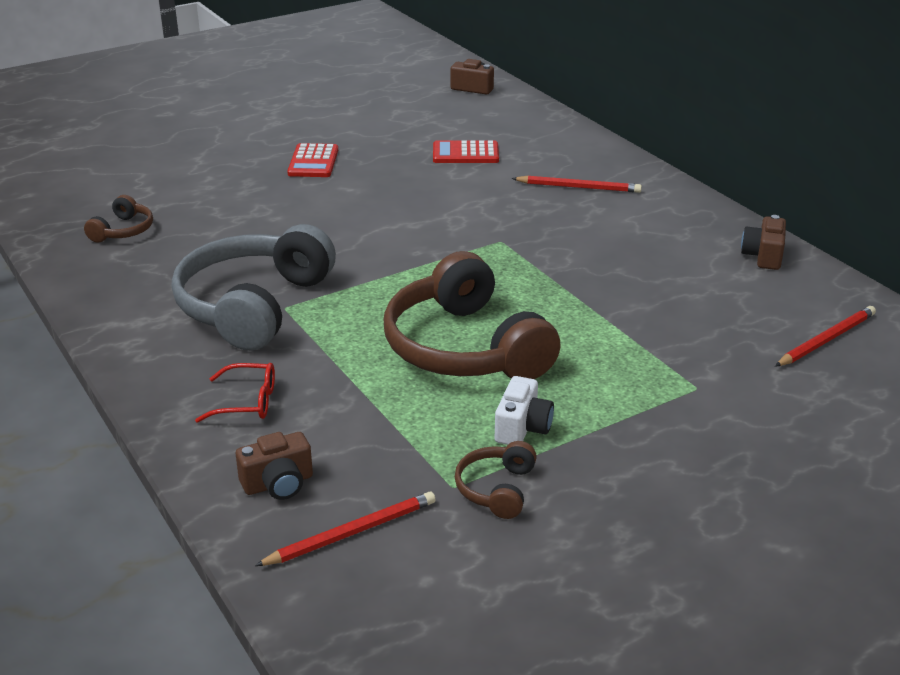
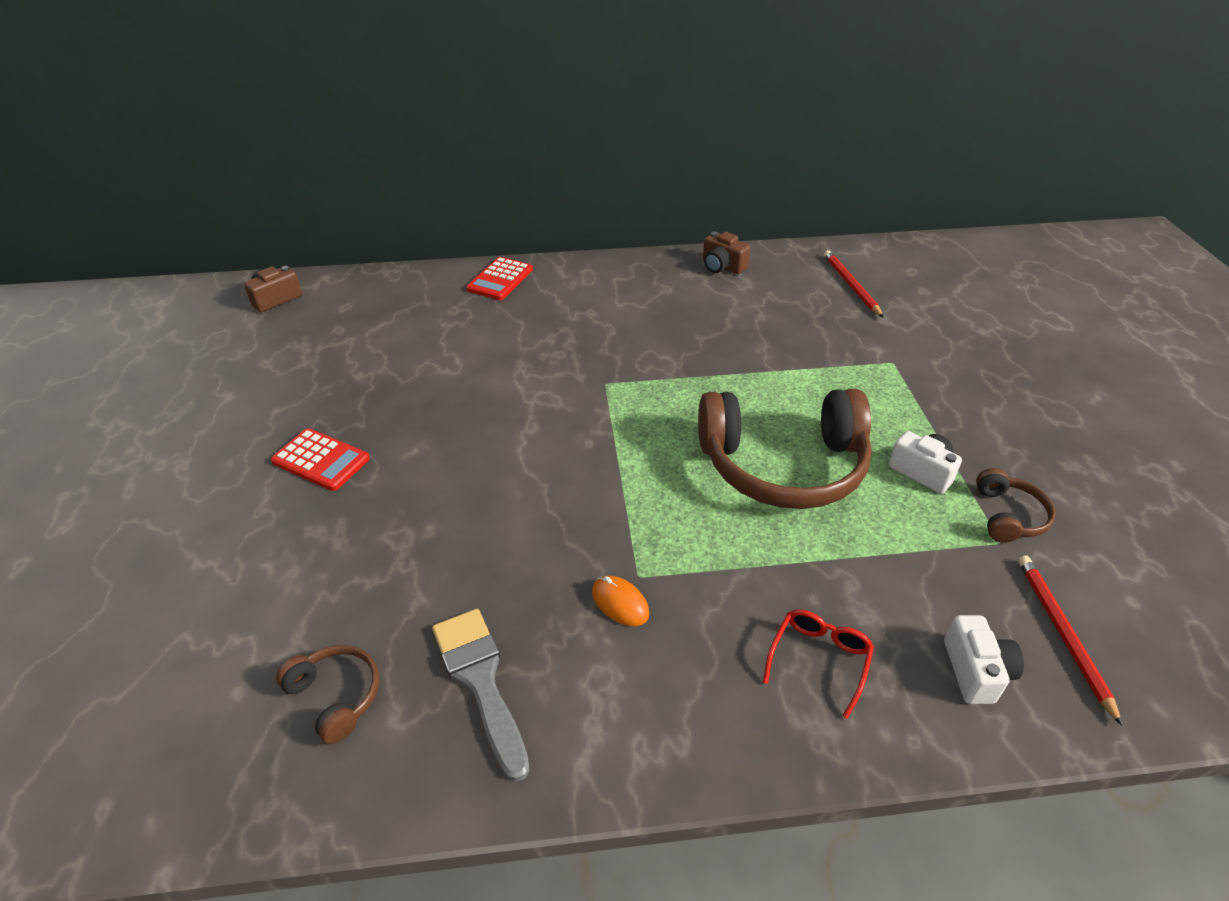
camera: 65 degrees left, 10 degrees up
(157, 272) = (480, 681): none -> grey brush
(253, 306) = (620, 603): grey headphones -> orange mouse
(278, 483) = (976, 671): brown camera -> white camera
(465, 153) = (414, 349): red calculator -> red calculator (500, 279)
(496, 489) = (1008, 516): brown headphones -> brown headphones turned 120 degrees counterclockwise
(579, 187) = (543, 308): red pencil -> none

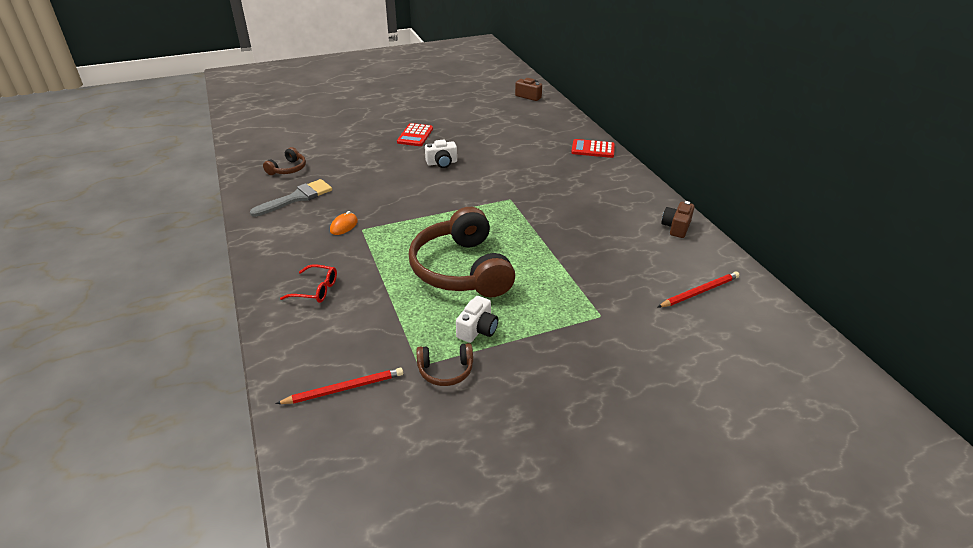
camera: 75 degrees right, 5 degrees down
(976, 671) = (313, 348): white camera -> white camera (442, 163)

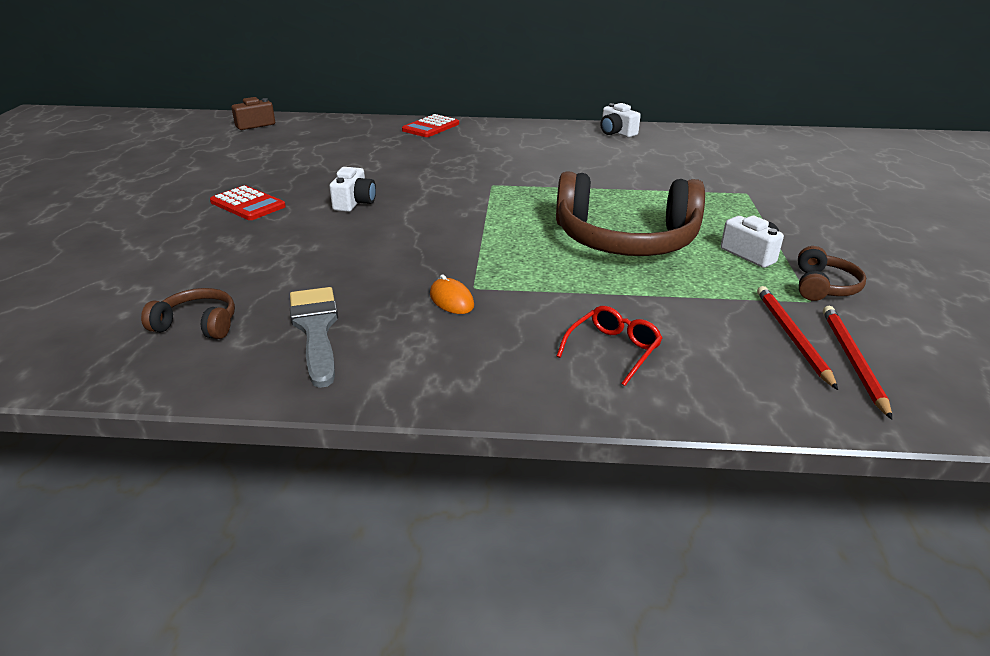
camera: 65 degrees left, 5 degrees down
(288, 169) = (197, 324): brown headphones -> brown headphones turned 45 degrees counterclockwise
(676, 227) = (616, 133): brown camera -> white camera
(699, 292) = (725, 150): red pencil -> red pencil (791, 337)

